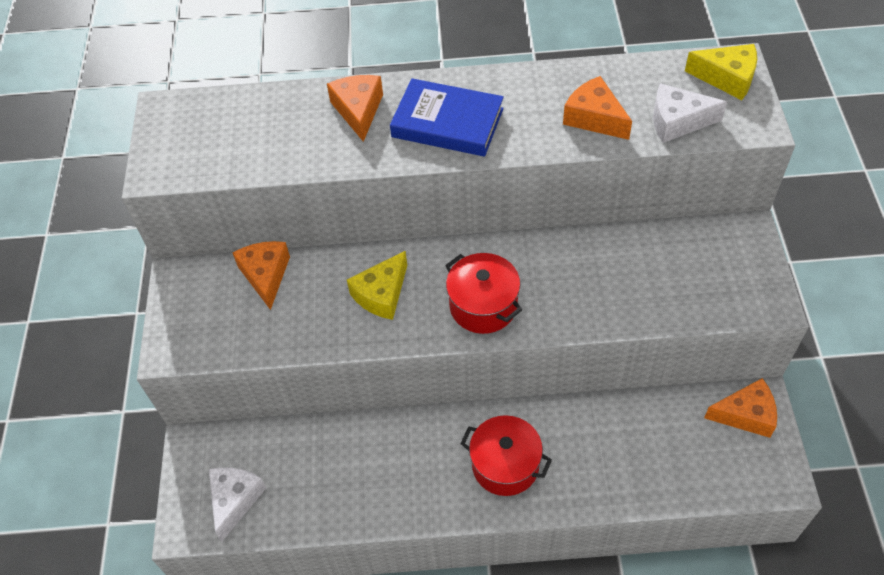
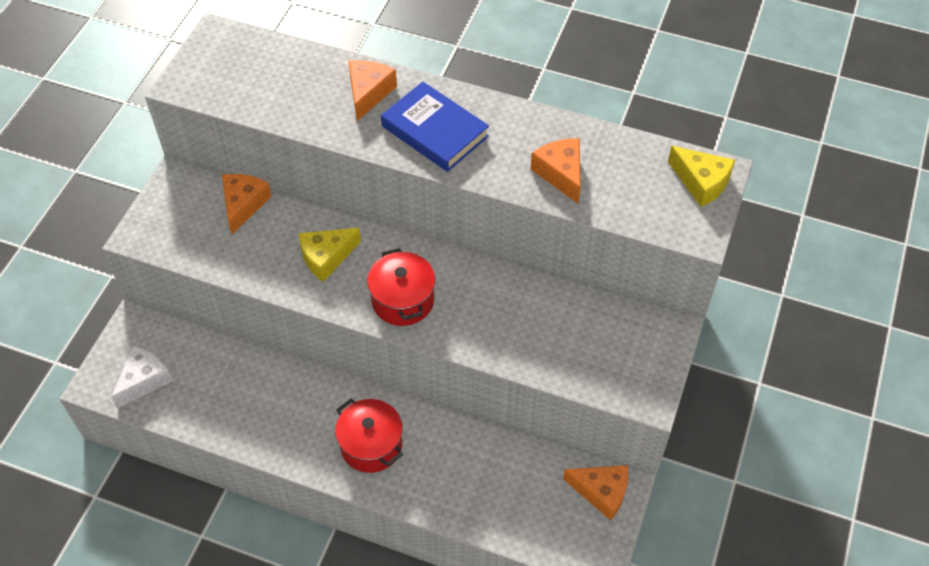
camera: 20 degrees right, 0 degrees up
(677, 121) = (631, 204): white cheese -> none

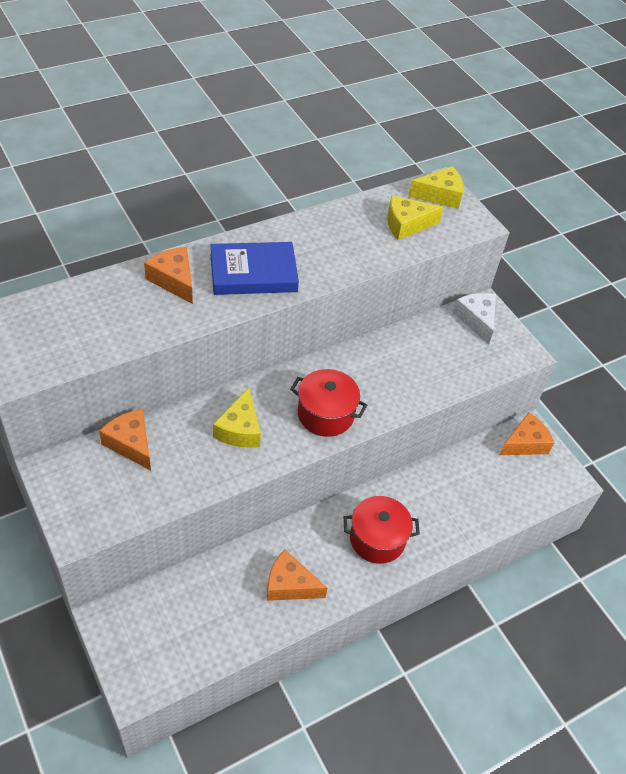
camera: 55 degrees left, 5 degrees down
(144, 380) = (170, 649): white cheese -> white cheese (476, 320)
(561, 173) = (363, 244): orange cheese -> orange cheese (289, 585)
(627, 185) = (406, 224): none -> yellow cheese

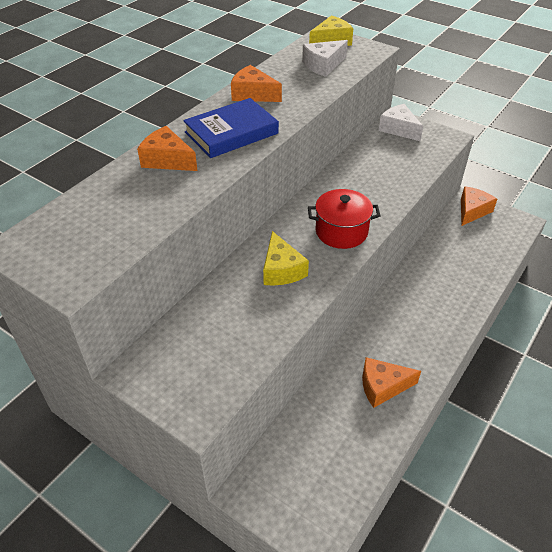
camera: 20 degrees left, 5 degrees down
(131, 444) = (195, 319): orange cheese -> orange cheese (253, 94)
(377, 539) = (422, 321): red pot -> none
(406, 224) = (323, 65): yellow cheese -> white cheese

